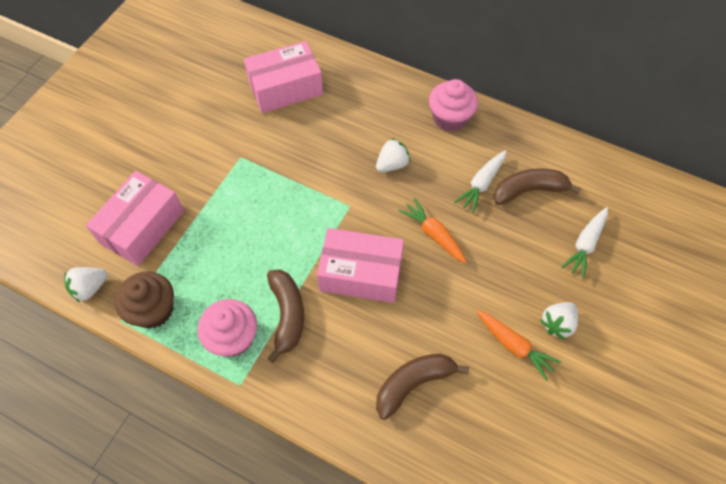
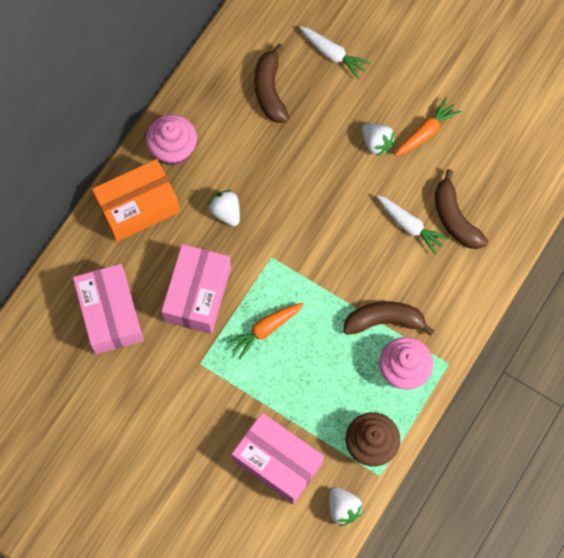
camera: 85 degrees left, 10 degrees up
(361, 274) = (347, 252): pink box -> pink box (198, 294)
(388, 98) = (138, 207): none -> orange box
(434, 234) = (310, 183): orange carrot -> orange carrot (265, 329)
(481, 184) = (258, 131): white carrot -> white carrot (409, 226)
(557, 324) = (408, 94): white strawberry -> white strawberry (376, 143)

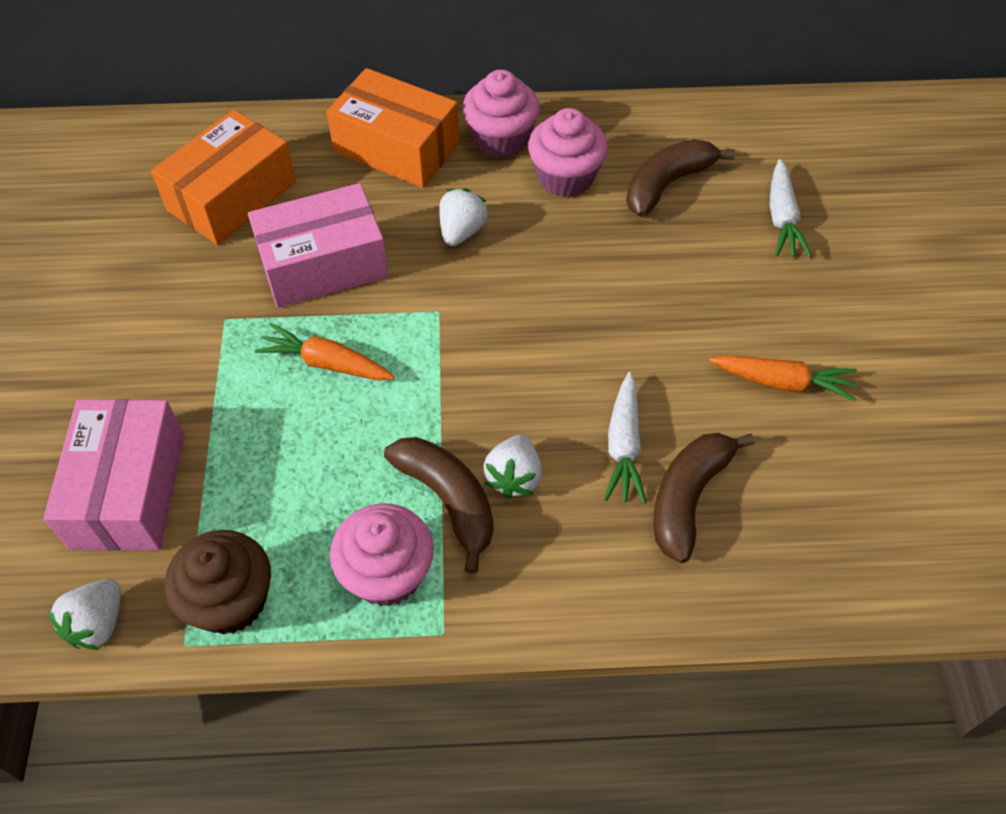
camera: 55 degrees right, 15 degrees down
(110, 314) = (231, 196): pink box -> orange box
(227, 136) = (565, 177): none -> pink cupcake
(376, 143) = (709, 334): white strawberry -> white strawberry (514, 477)

